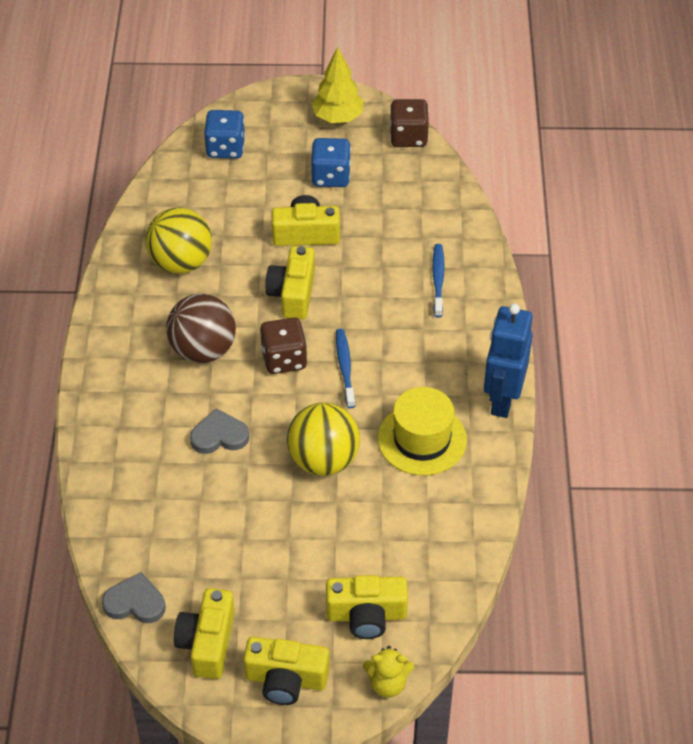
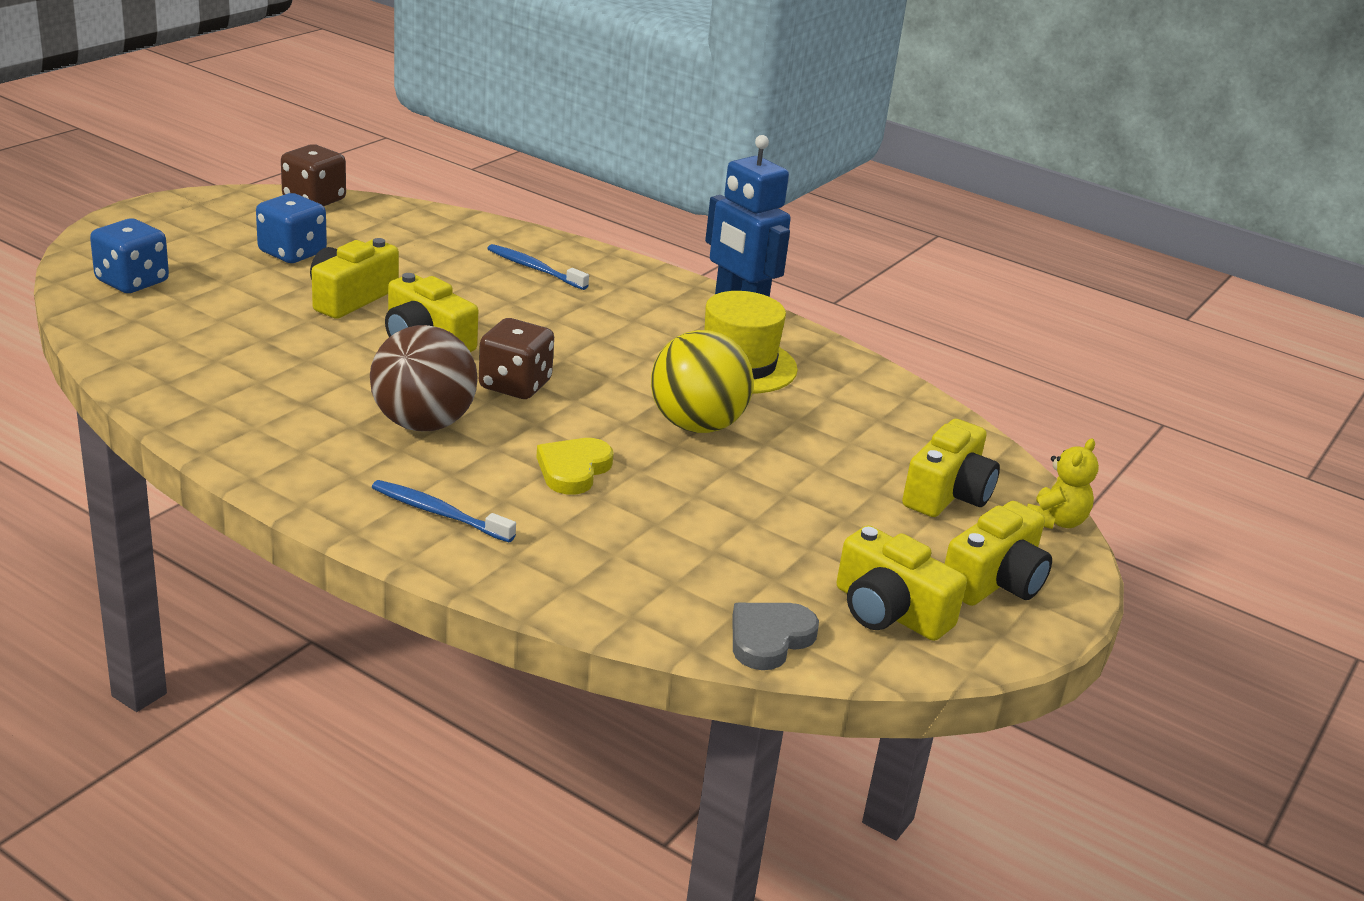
camera: 60 degrees left, 20 degrees down
(181, 263) = (260, 379): yellow ball -> none
(219, 436) = (573, 470): grey heart -> yellow heart
(337, 118) = (215, 215): yellow tree -> none
(345, 367) = (580, 360): blue toothbrush -> blue toothbrush (439, 513)

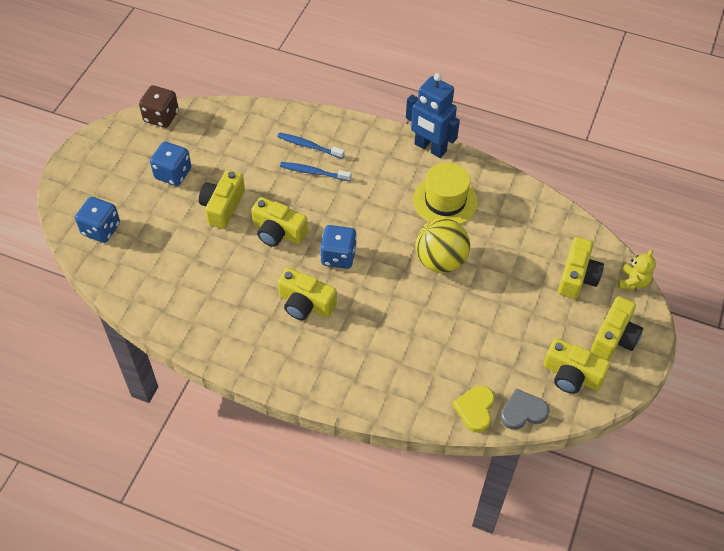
camera: 10 degrees left, 25 degrees up
(423, 424) = (305, 304): brown ball -> yellow camera
(439, 513) = (341, 371): blue toothbrush -> blue toothbrush (313, 172)
(515, 385) = (338, 256): brown dice -> blue dice
(573, 470) = (392, 317): yellow heart -> yellow heart (475, 409)
(769, 638) = (523, 412): grey heart -> grey heart turned 45 degrees clockwise

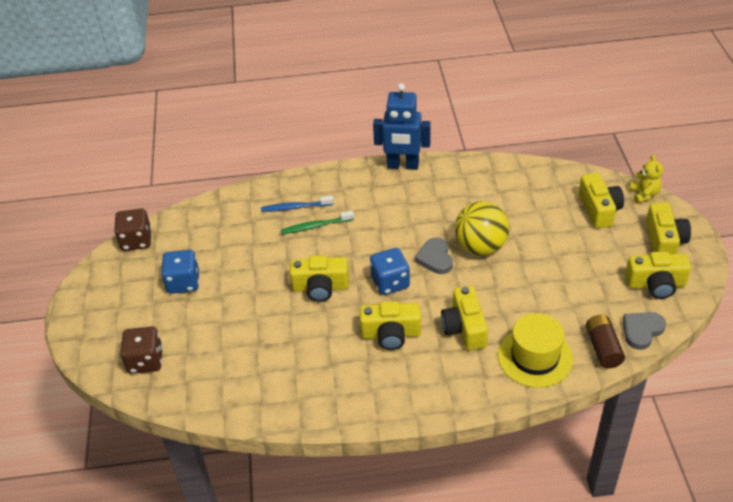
camera: 25 degrees left, 10 degrees down
(101, 229) = (145, 361): blue dice -> brown dice
(222, 206) = (252, 289): yellow camera -> yellow camera (464, 328)
(313, 172) = (316, 226): blue toothbrush -> green toothbrush
(393, 252) = (435, 258): none -> grey heart
(445, 201) = (447, 200): yellow hat -> yellow hat (535, 357)
(475, 409) = (602, 348): yellow heart -> brown battery

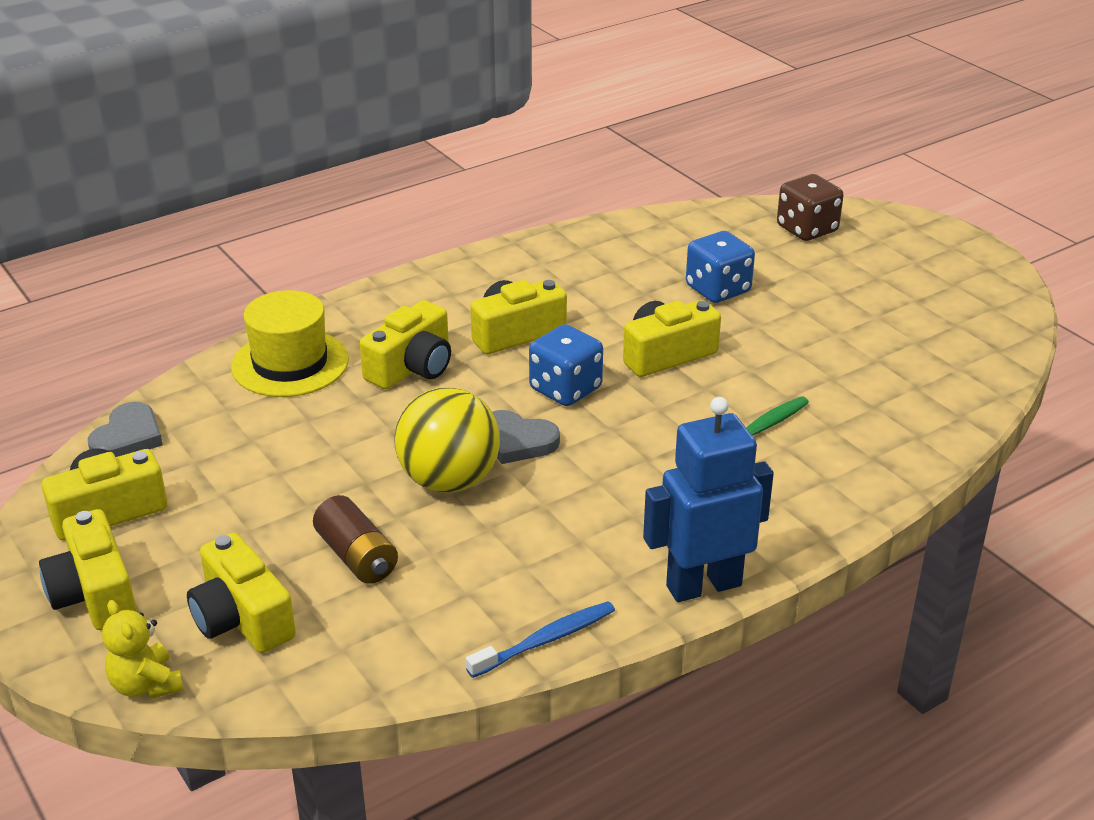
camera: 150 degrees right, 10 degrees down
(136, 241) = (1009, 331): brown dice -> none
(183, 283) = (868, 306): blue dice -> blue dice (718, 289)
(295, 207) = (826, 447): blue toothbrush -> blue toothbrush (545, 640)
(435, 258) = (517, 441): grey heart -> grey heart turned 150 degrees clockwise
(464, 328) = (412, 367): yellow camera -> yellow camera turned 75 degrees clockwise
(602, 348) = (188, 400): brown battery -> brown battery (357, 556)

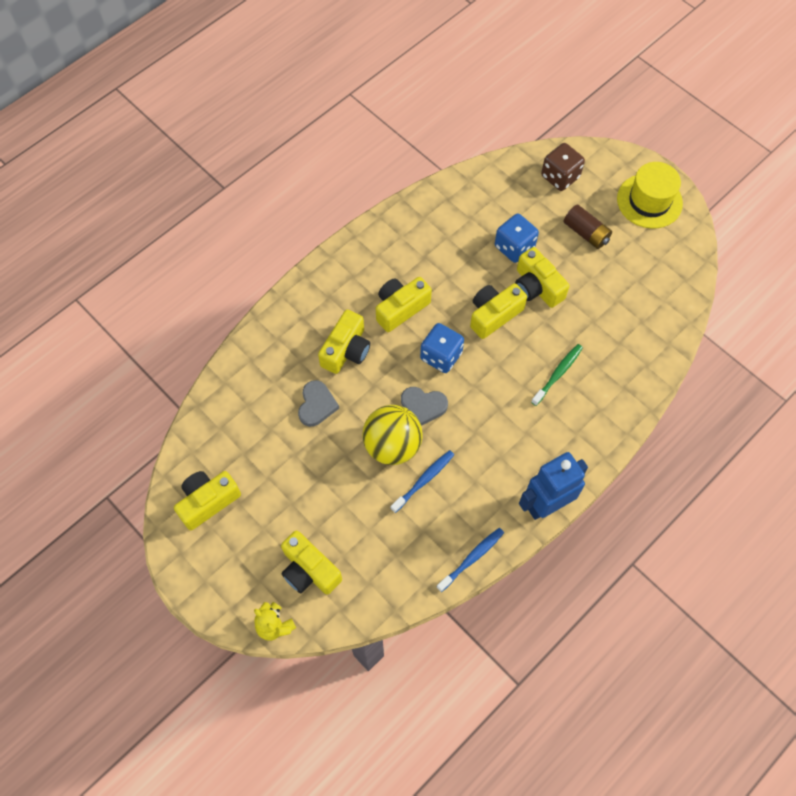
camera: 10 degrees left, 30 degrees up
(94, 593) = (224, 566): yellow camera -> yellow camera (537, 287)
(128, 437) = (197, 439): grey heart -> grey heart (316, 405)
(290, 363) = (272, 358): yellow hat -> yellow hat (649, 201)
(357, 556) = (357, 514): brown battery -> brown battery (586, 233)
(489, 529) = (424, 480): none -> blue toothbrush

